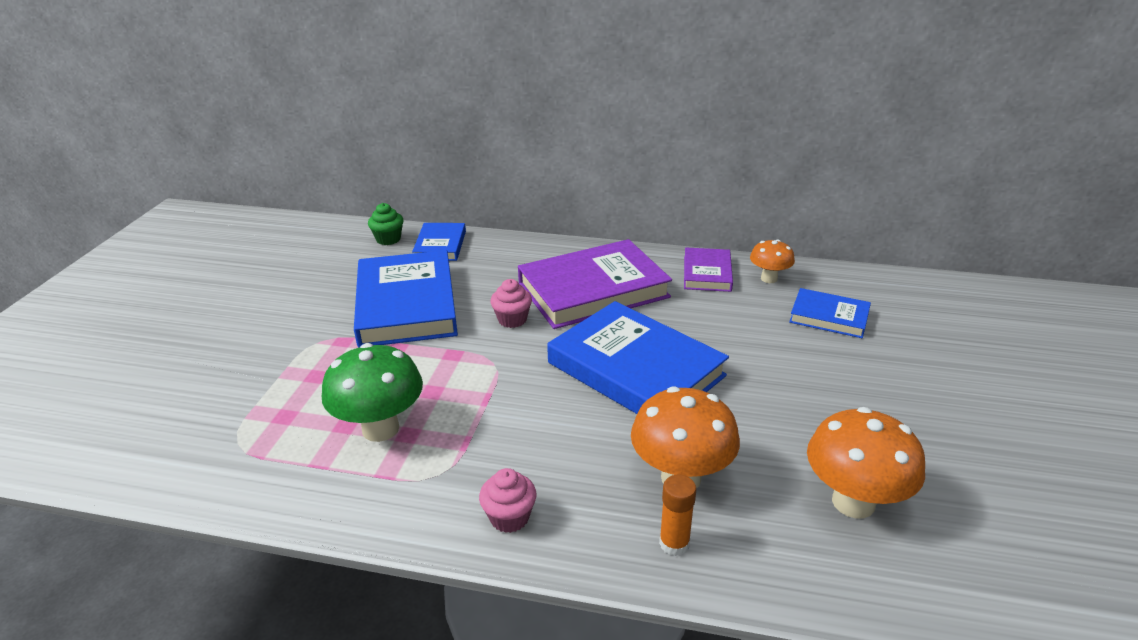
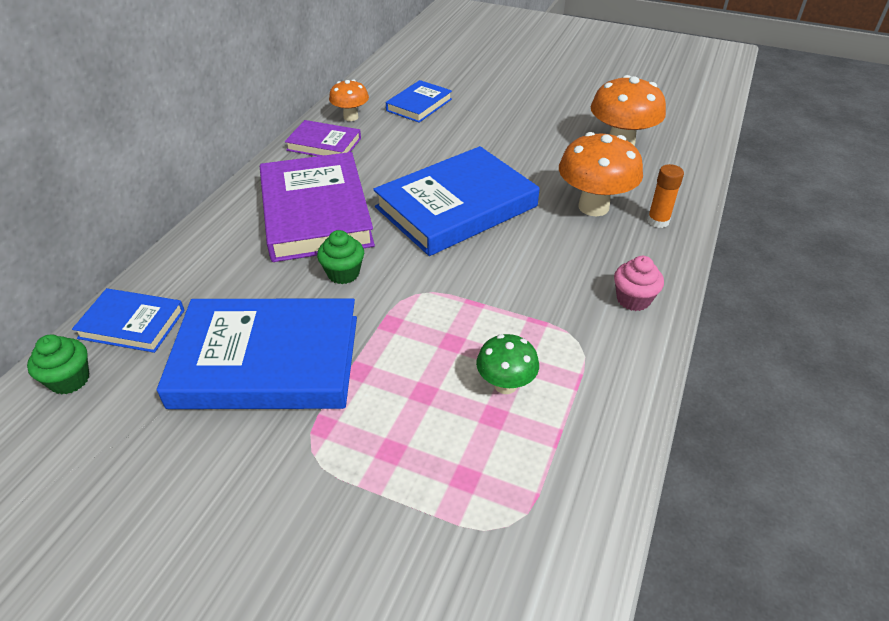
camera: 80 degrees left, 10 degrees up
(380, 428) = (505, 385): green mushroom -> green mushroom, size x0.58
(512, 319) = (343, 273): pink cupcake -> green cupcake

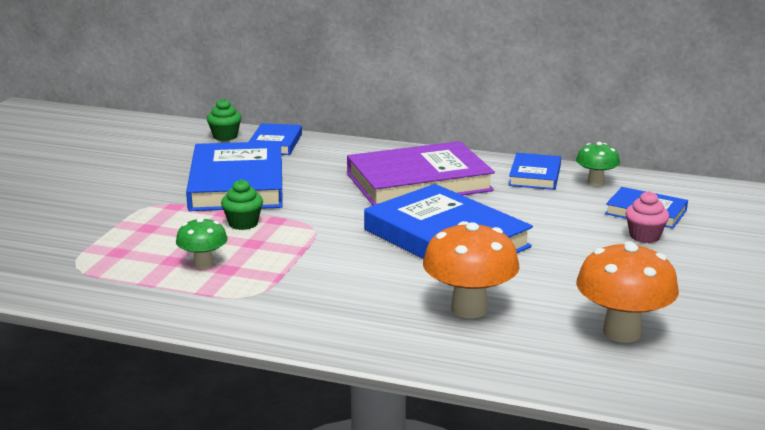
camera: 85 degrees right, 20 degrees down
(324, 144) = (535, 175): purple book -> blue book
(343, 273) = (336, 199): green cupcake -> green cupcake (243, 223)
(351, 117) = (595, 182): orange mushroom -> green mushroom
(633, 299) = (310, 324): pink cupcake -> pink cupcake (644, 236)
(658, 221) = (452, 347): orange glue stick -> none

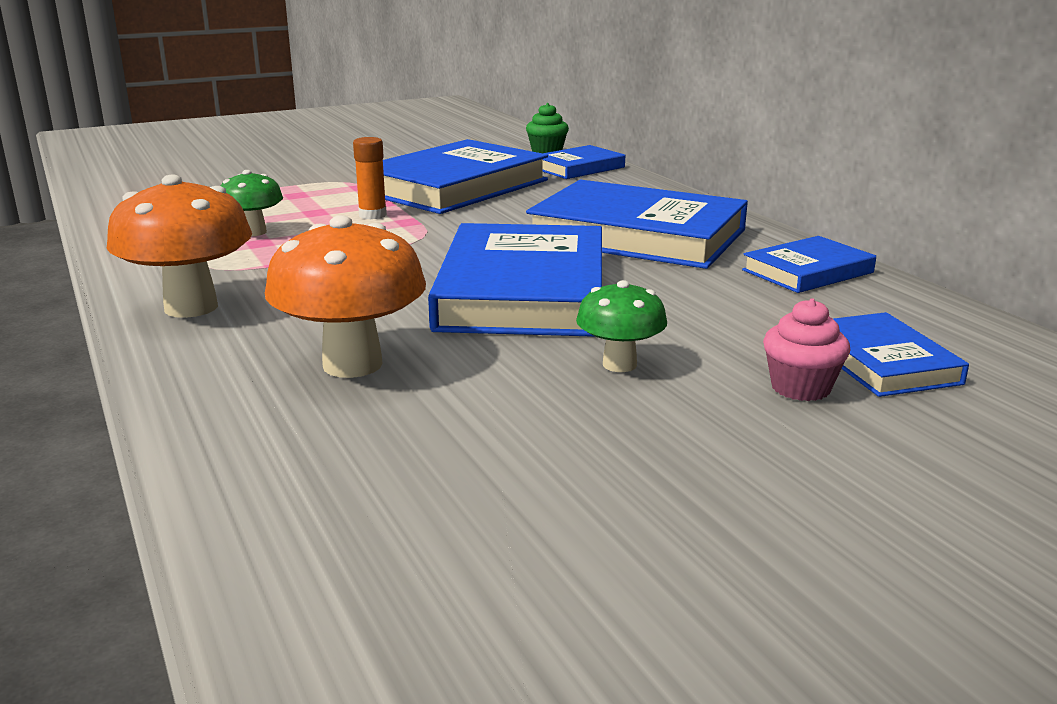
camera: 45 degrees right, 0 degrees up
(243, 223) = (372, 215): green cupcake -> orange glue stick
(419, 182) = (637, 235): purple book -> blue book
(595, 182) = (885, 304): green mushroom -> green mushroom (619, 364)
(622, 332) = (449, 481): orange mushroom -> orange mushroom (191, 307)

